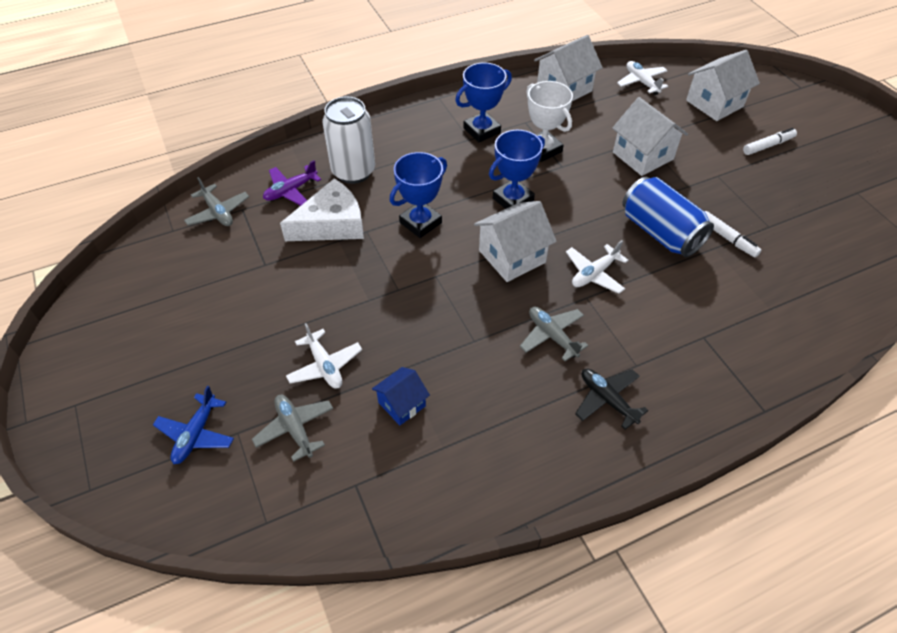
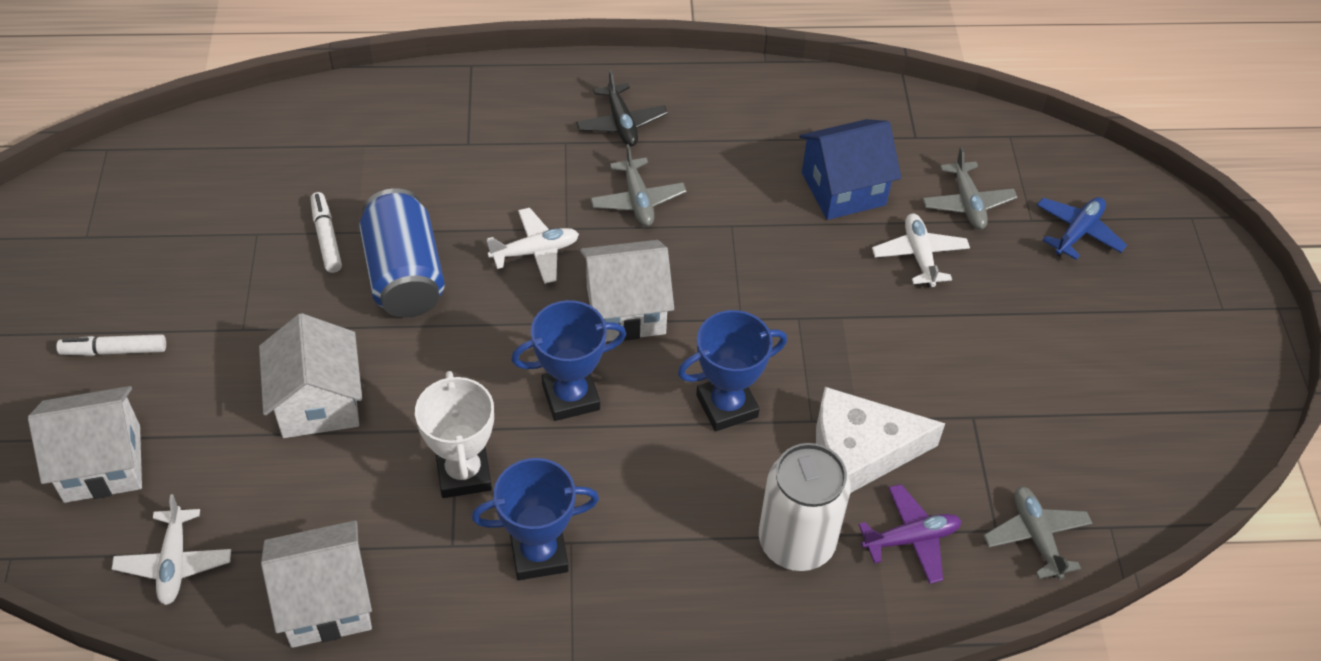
camera: 160 degrees left, 0 degrees up
(402, 404) = (843, 189): blue house -> blue house, size x1.66

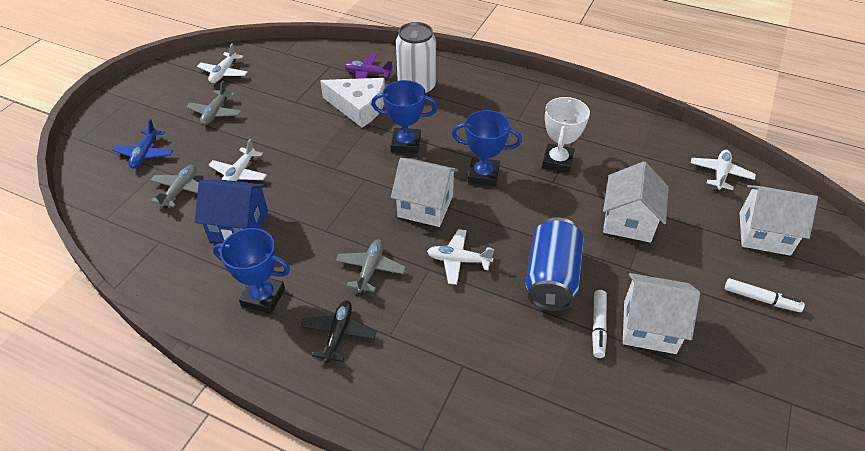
camera: 150 degrees left, 5 degrees down
(326, 602) = (643, 135): white house -> white house (649, 327)
(539, 554) = (535, 120): blue trophy -> blue trophy (263, 297)
(1036, 537) = (317, 59): grey plane -> grey plane (215, 113)
(1077, 232) = (145, 154): blue plane -> blue plane turned 60 degrees counterclockwise
(1153, 426) = (224, 73): none -> white plane

